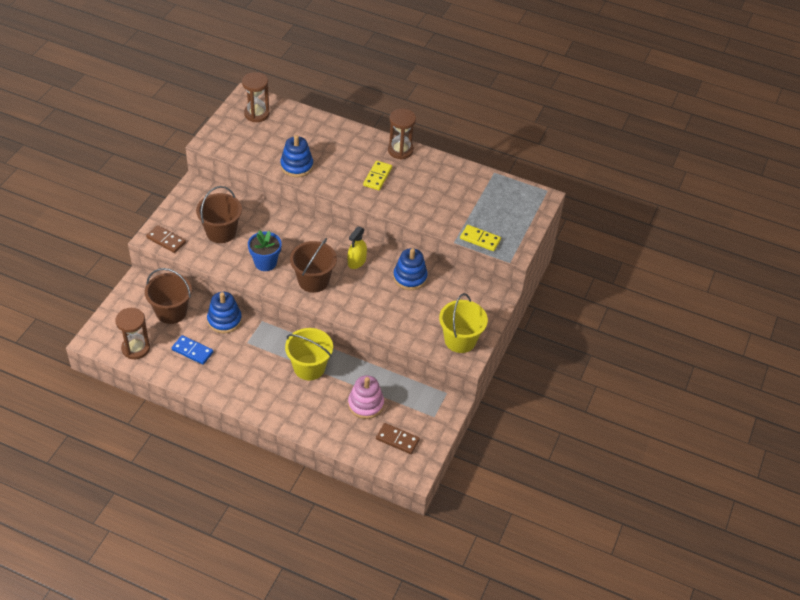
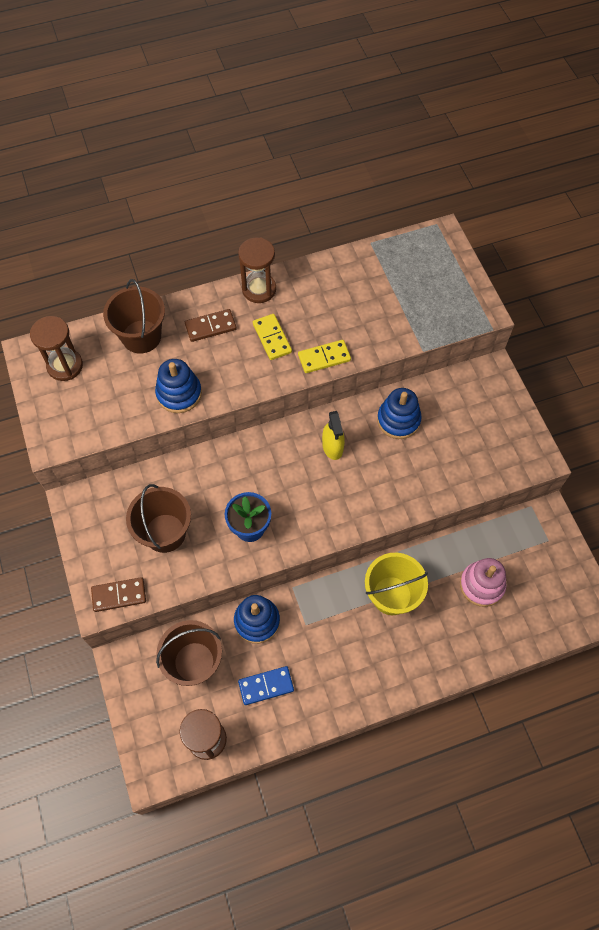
camera: 40 degrees left, 15 degrees up
(313, 281) = (317, 505): brown bucket -> brown bucket (141, 336)
(397, 439) = (547, 594): brown domino -> brown domino (210, 327)
(460, 340) = (514, 447): yellow bucket -> none
(480, 239) = (441, 327): yellow domino -> yellow domino (324, 358)

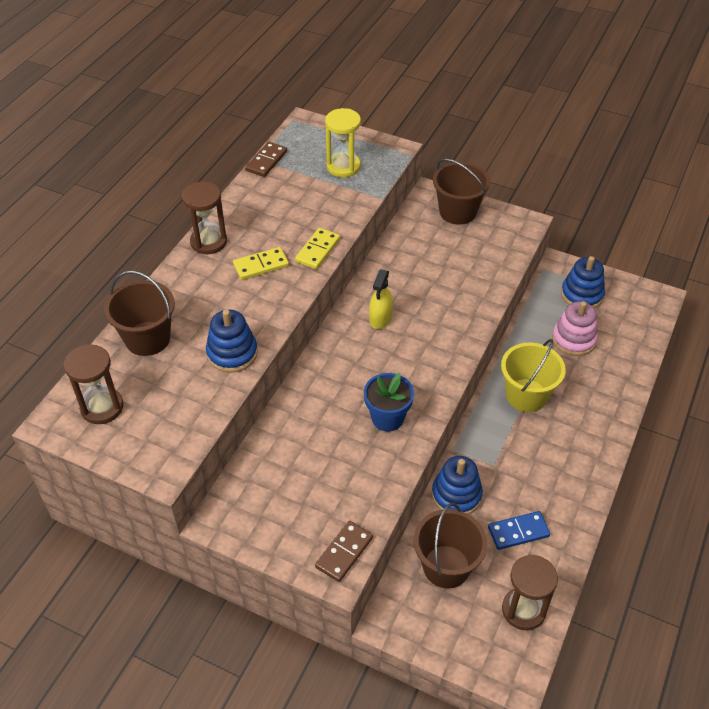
camera: 45 degrees left, 15 degrees down
(165, 533) = (325, 477): brown bucket -> brown bucket (457, 212)
(210, 327) = (200, 292): brown domino -> brown domino (266, 161)
(266, 686) = (518, 532): blue domino -> blue domino turned 45 degrees clockwise
(272, 338) = (261, 265): yellow domino -> yellow domino turned 45 degrees counterclockwise
(332, 446) = (380, 318): yellow spray bottle -> yellow spray bottle turned 75 degrees clockwise
(398, 420) = (405, 268): blue stacking toy -> blue stacking toy (582, 295)
(425, 298) = (343, 167): none -> yellow hourglass

